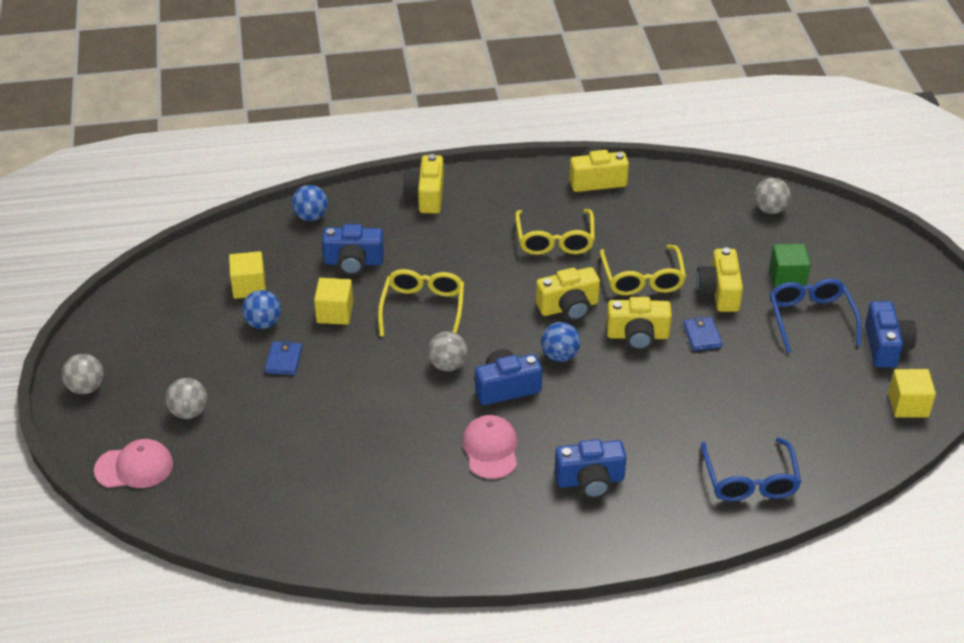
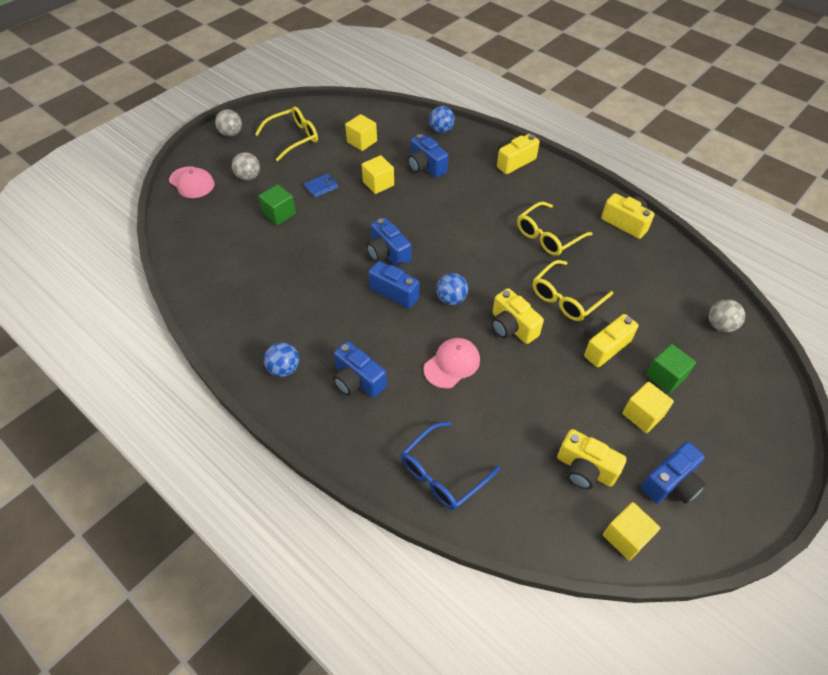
camera: 50 degrees right, 10 degrees up
(263, 323) = (340, 163): blue ball -> blue ball (284, 369)
(285, 417) = (279, 214): none -> green cube
(423, 308) = (422, 215): yellow glasses -> yellow glasses (294, 137)
(448, 365) = (387, 253): grey ball -> blue camera
(490, 449) = (338, 314): pink cap -> pink cap (452, 364)
(569, 307) = (498, 278): yellow camera -> yellow camera (585, 469)
(702, 336) = (551, 361): blue wallet -> none
(810, 318) = (642, 415): blue glasses -> yellow cube

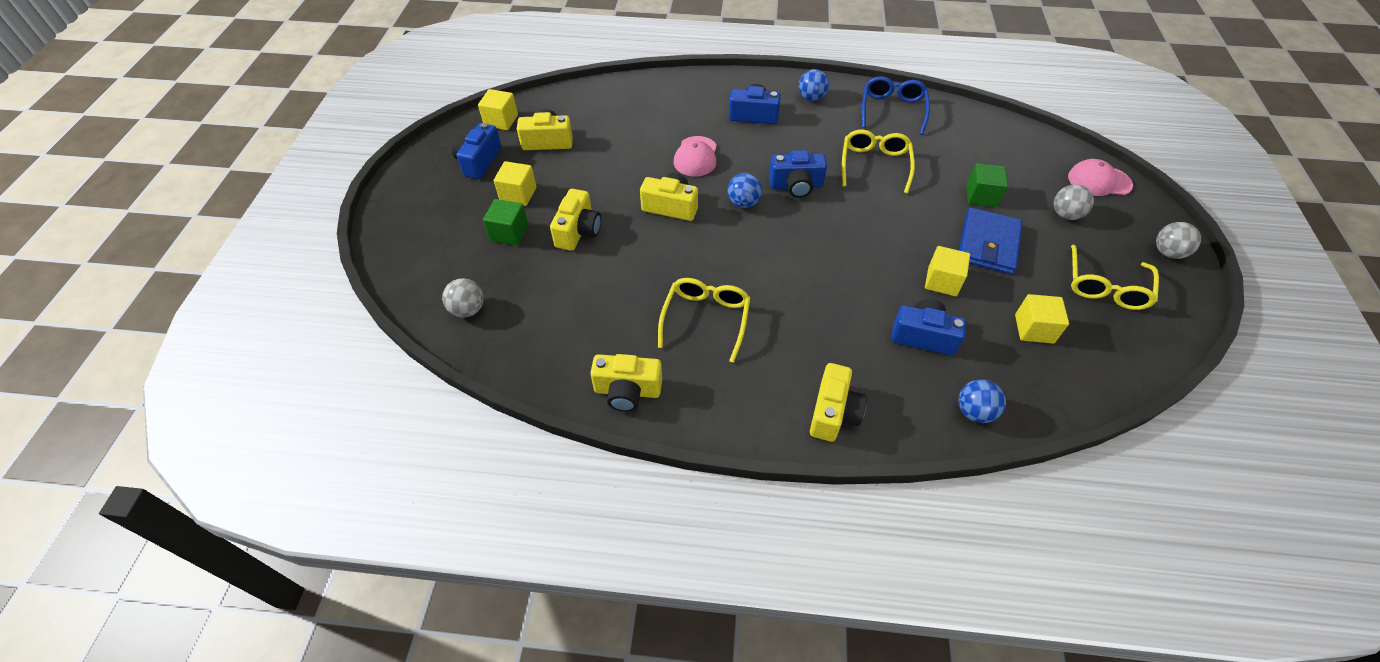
camera: 145 degrees right, 0 degrees up
(321, 187) = (988, 244): blue wallet -> blue wallet, size x1.93
(387, 253) = (841, 213): blue camera -> none
(442, 474) = (645, 97): blue glasses -> blue glasses (892, 109)
(565, 298) = (640, 257): yellow glasses -> yellow glasses (874, 164)

